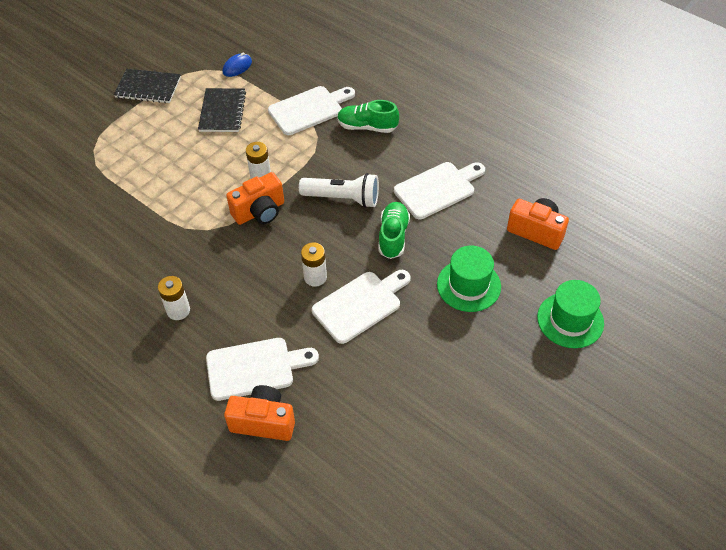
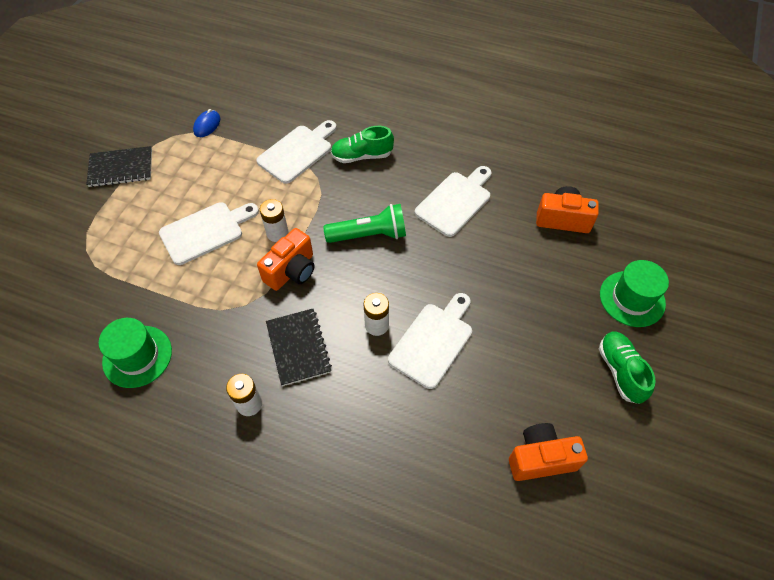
camera: 20 degrees left, 5 degrees up
(222, 111) = (210, 175): black notebook -> black notebook (298, 347)
(255, 368) = (356, 443): white cutting board -> white cutting board (206, 231)
(263, 422) = (390, 501): orange camera -> orange camera (541, 458)
(343, 198) = (369, 235): white flashlight -> green flashlight
(393, 236) = (434, 261): green shoe -> green shoe (620, 371)
(468, 285) = (526, 291): green hat -> green hat (137, 356)

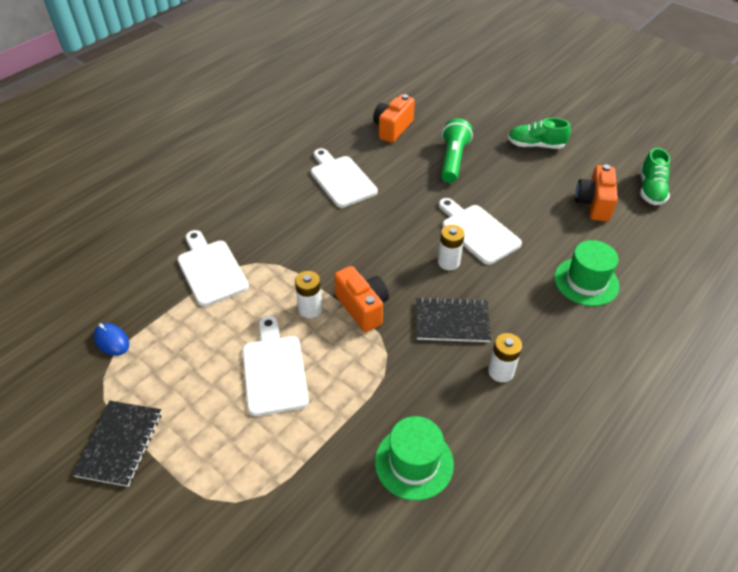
camera: 70 degrees left, 10 degrees down
(362, 156) = (249, 224): green shoe -> green shoe (650, 190)
(369, 235) = (348, 242): green flashlight -> green flashlight (453, 160)
(632, 298) = (479, 120): green hat -> green hat (586, 282)

